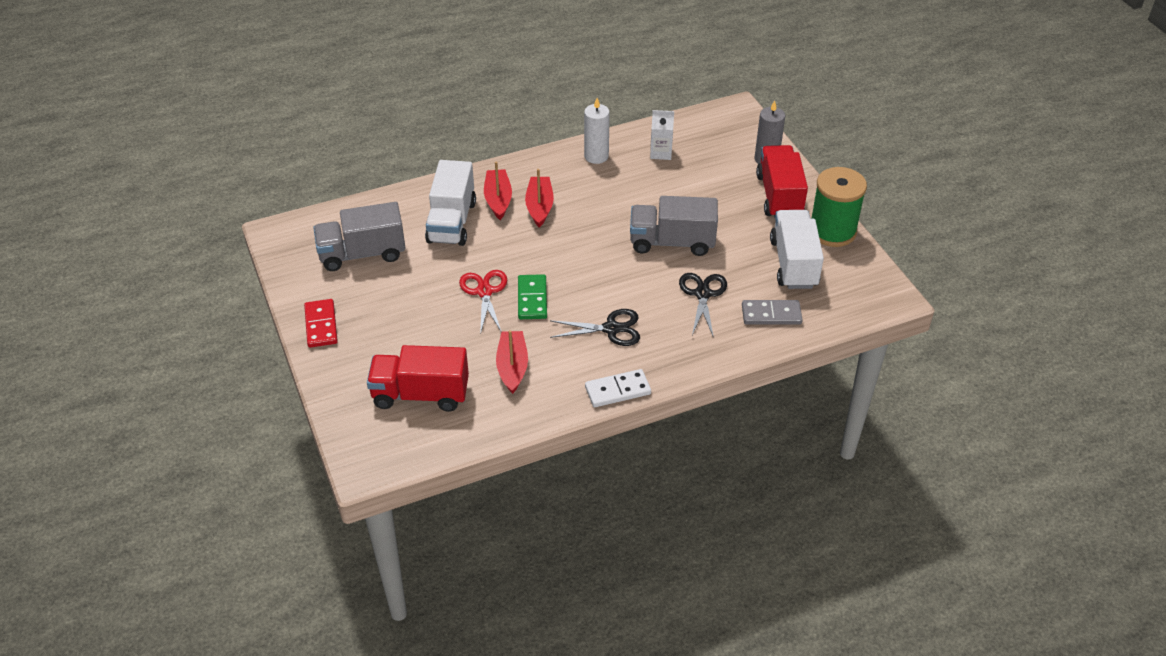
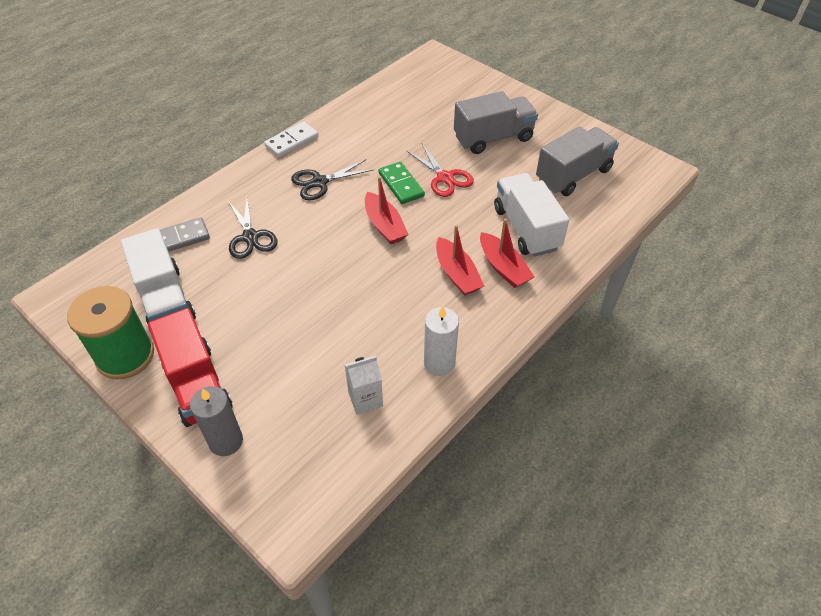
camera: 155 degrees right, 5 degrees up
(321, 325) = (546, 117): red domino -> none
(420, 394) = (433, 98): red truck -> none
(512, 367) = (381, 133): red boat -> red boat (384, 225)
(672, 242) = (301, 280): grey truck -> grey truck (493, 138)

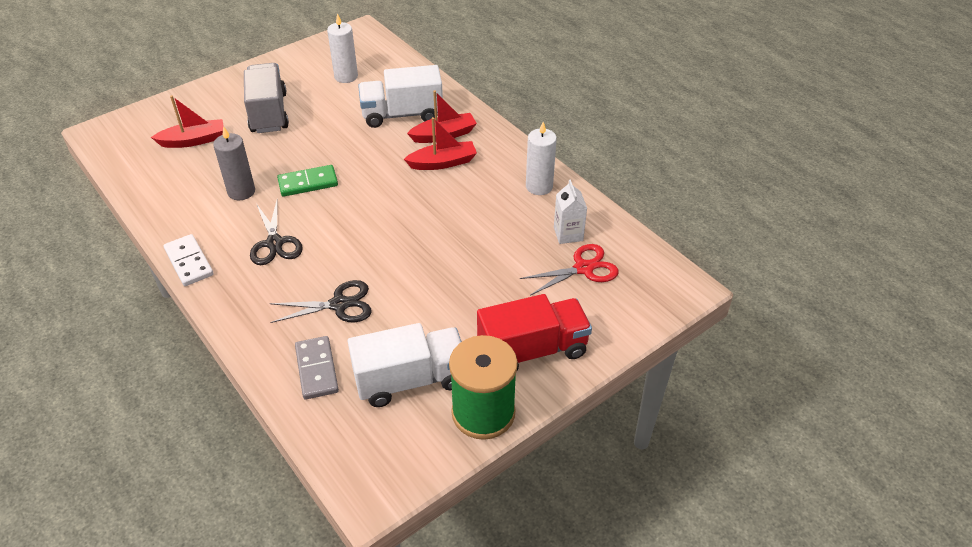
camera: 80 degrees left, 5 degrees down
(226, 441) = (599, 328): grey candle -> grey candle (241, 191)
(384, 225) = (363, 201): red boat -> red boat (194, 140)
(445, 178) = (312, 152): red scissors -> red scissors (584, 268)
(573, 175) = (346, 76): grey truck -> white candle

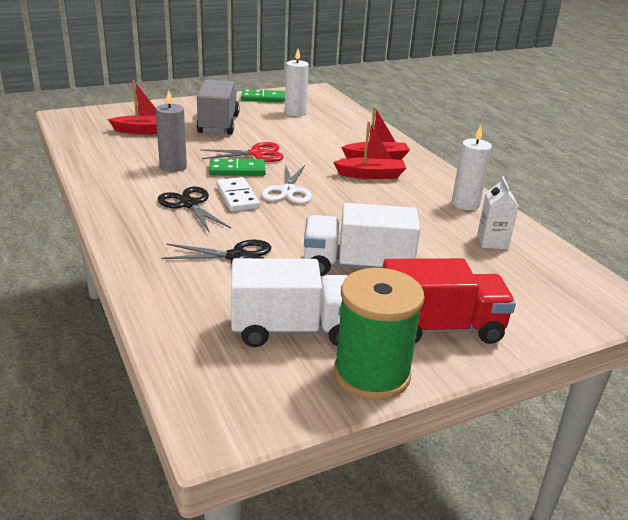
camera: 10 degrees right, 15 degrees down
(189, 262) = (102, 204): white domino -> white domino (237, 197)
(274, 243) = (189, 204): black scissors -> black scissors turned 150 degrees clockwise
(305, 58) = (263, 98): none -> green domino
(316, 369) = (194, 303): grey domino -> none
(366, 204) = (288, 191): none -> white scissors
(402, 114) = (340, 140): white truck -> white truck (357, 266)
(584, 268) = (507, 270): red scissors -> red scissors (257, 154)

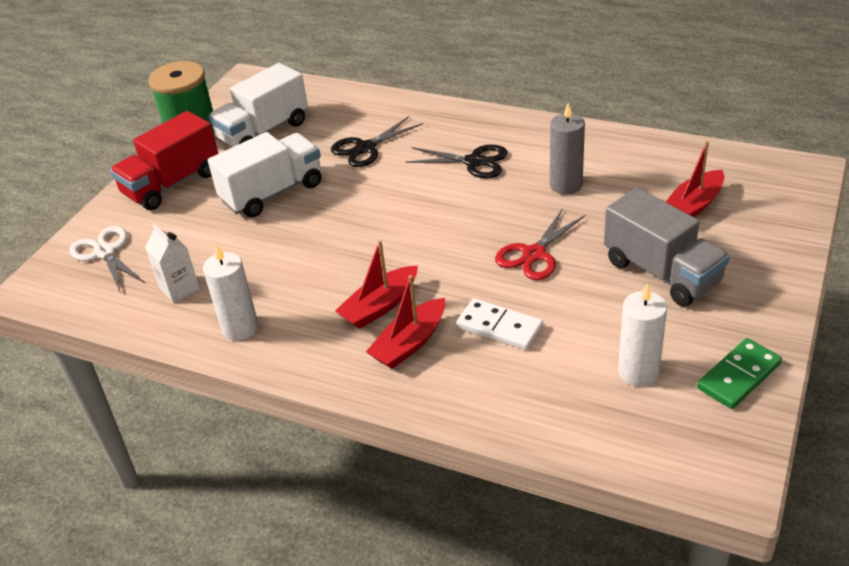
camera: 145 degrees right, 10 degrees up
(237, 170) = (509, 220): green domino -> none
(237, 197) = (453, 192): white domino -> white domino (499, 327)
(288, 191) = (425, 227): white scissors -> white scissors (105, 252)

